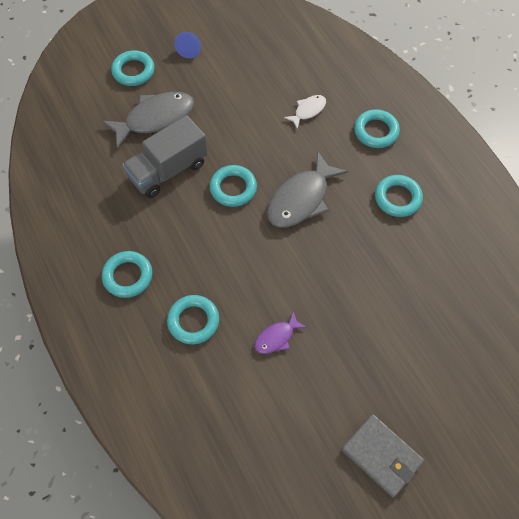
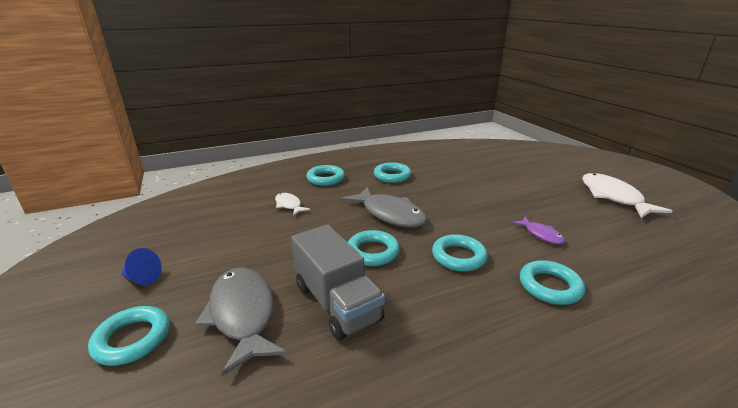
camera: 85 degrees left, 35 degrees down
(128, 276) = (509, 347): turquoise ring -> turquoise ring (458, 257)
(382, 456) = (613, 197): grey wallet -> white fish

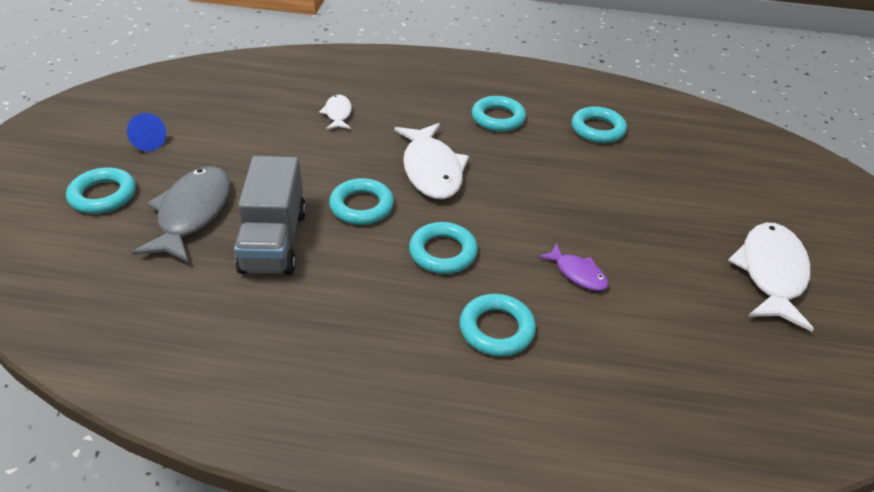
camera: 30 degrees right, 15 degrees up
(325, 178) = (413, 92): turquoise ring -> turquoise ring (597, 129)
(390, 214) = (431, 170): grey fish -> white fish
(541, 234) = (577, 273): purple fish -> purple fish turned 45 degrees counterclockwise

